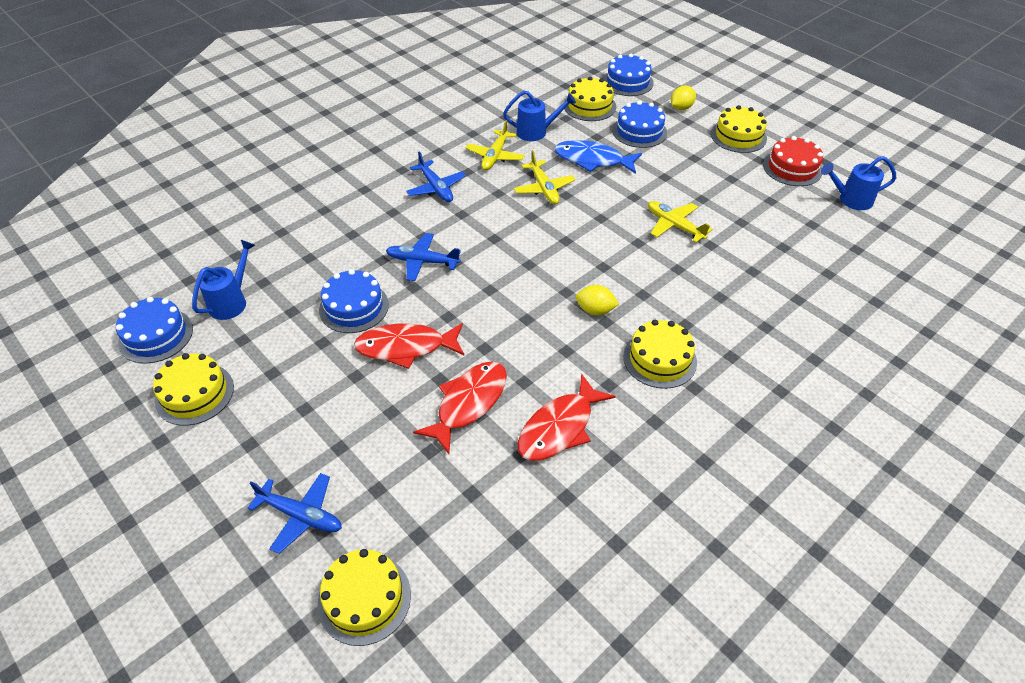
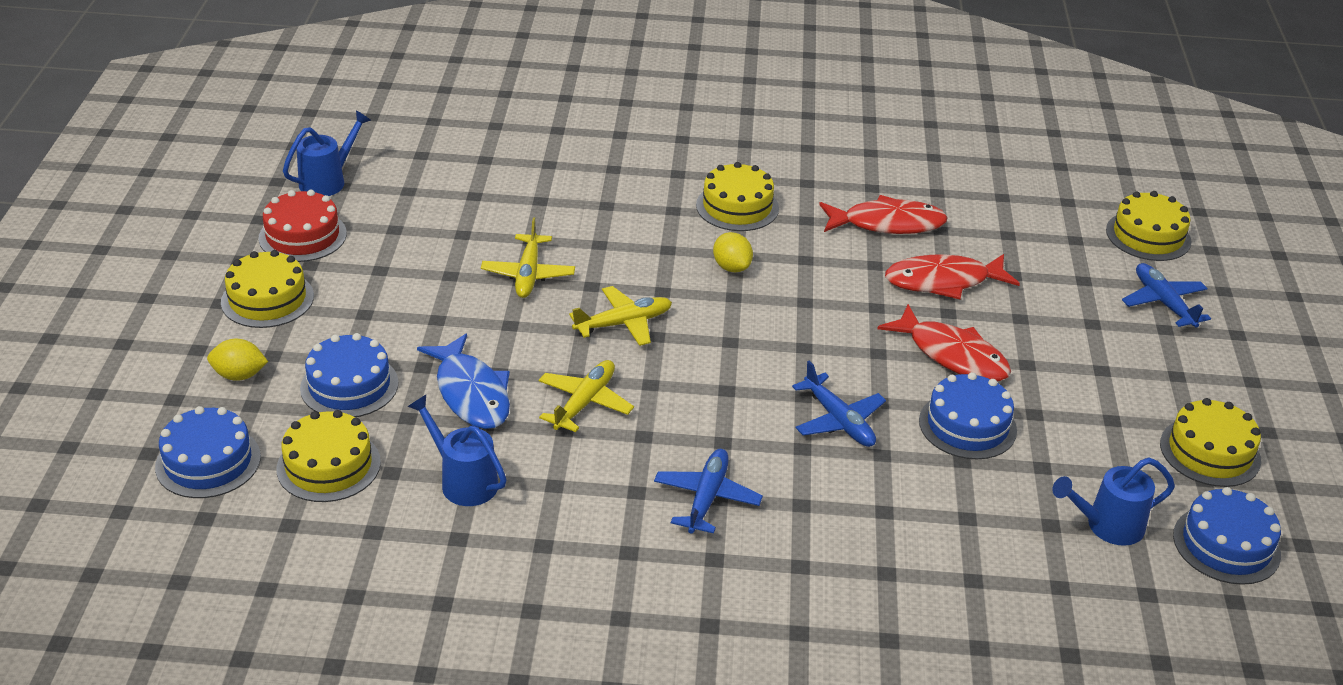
camera: 135 degrees left, 10 degrees down
(495, 156) = (570, 486): yellow plane -> yellow plane (623, 323)
(850, 200) = (328, 181): blue watering can -> blue watering can turned 90 degrees counterclockwise

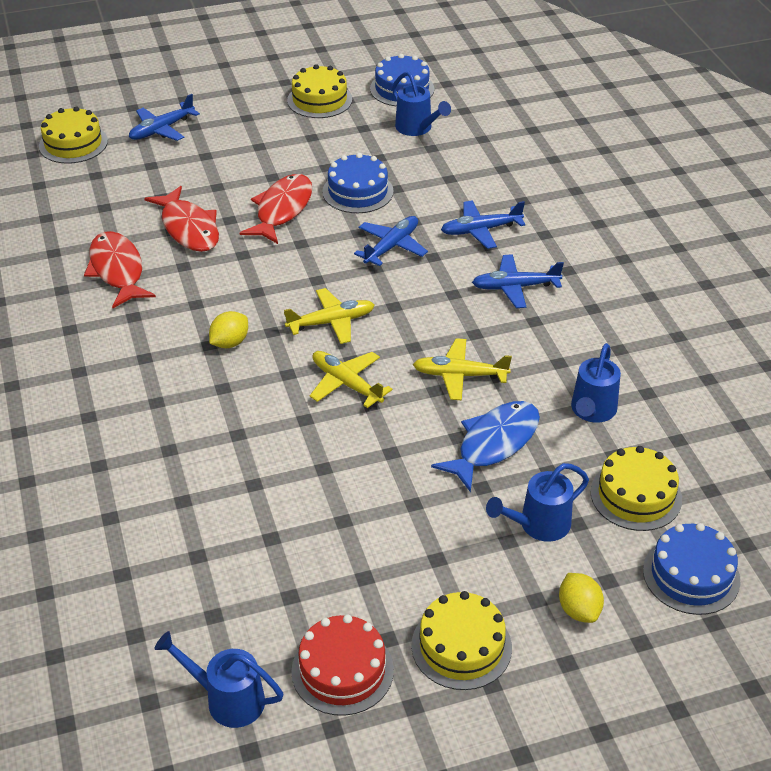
camera: 110 degrees left, 5 degrees up
(349, 385) = (538, 525): blue cake -> blue watering can
(528, 274) = (310, 466): yellow plane -> yellow plane (331, 322)
(737, 207) = (131, 362): yellow cake -> none
(836, 508) = (481, 230): none -> blue plane

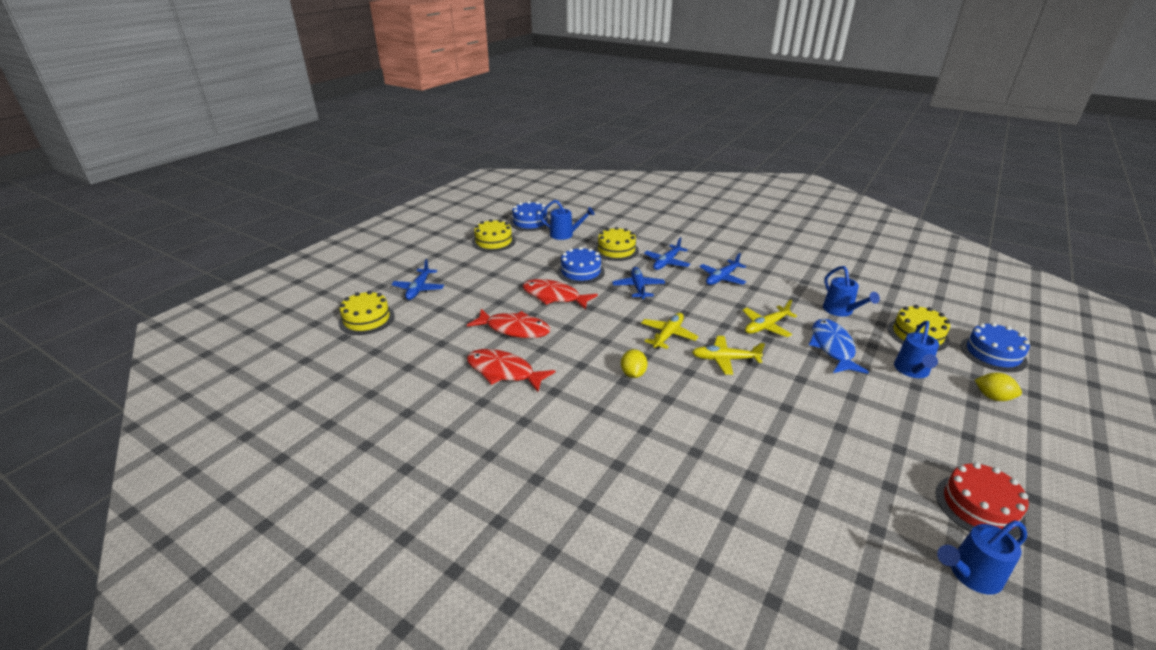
camera: 40 degrees left, 10 degrees down
(282, 210) = (554, 296): red fish -> red fish turned 45 degrees counterclockwise
(461, 646) = (992, 450): yellow cake -> yellow cake (616, 250)

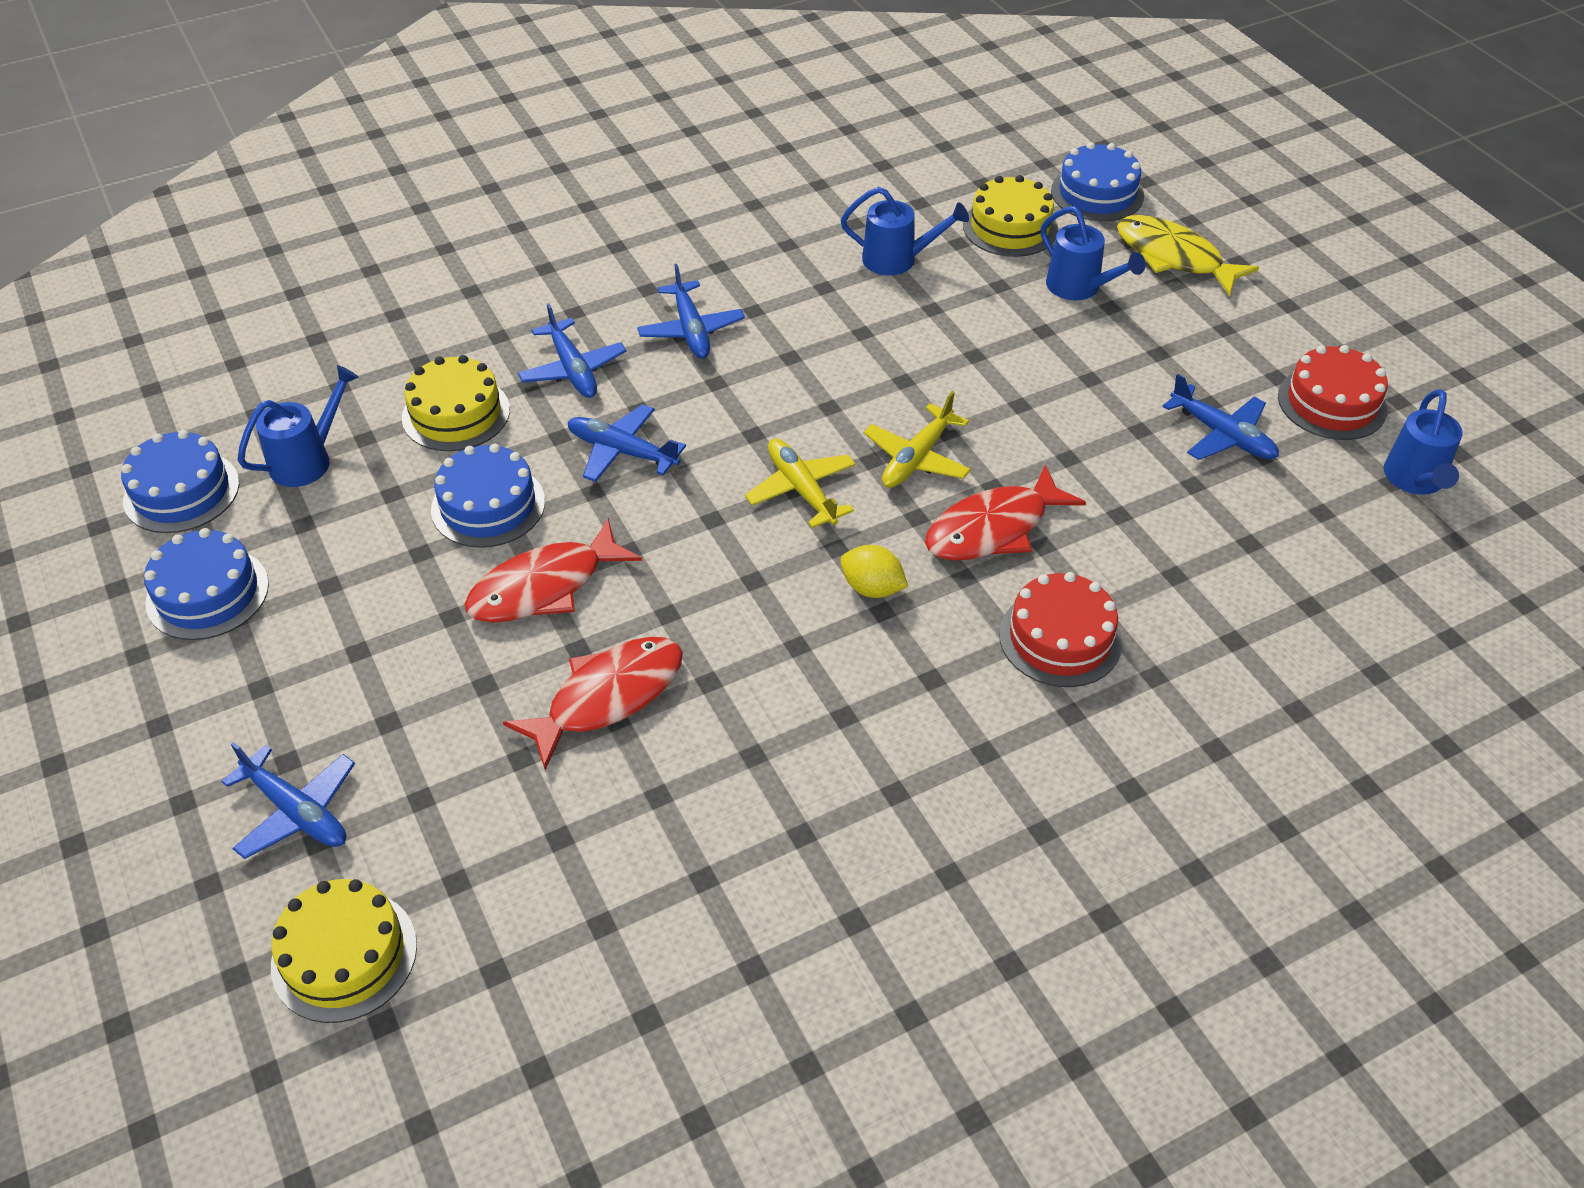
camera: 60 degrees left, 15 degrees up
(493, 241) = (207, 593): yellow cake -> blue cake
(504, 372) = (736, 767): red fish -> red fish (993, 528)
(662, 444) = (1060, 638): none -> red cake
(766, 326) = (870, 362): yellow plane -> none
(832, 347) = (975, 327): blue fish -> none
(881, 462) = (1222, 435): none -> blue plane
(992, 397) = (1174, 257): yellow lemon -> yellow fish

